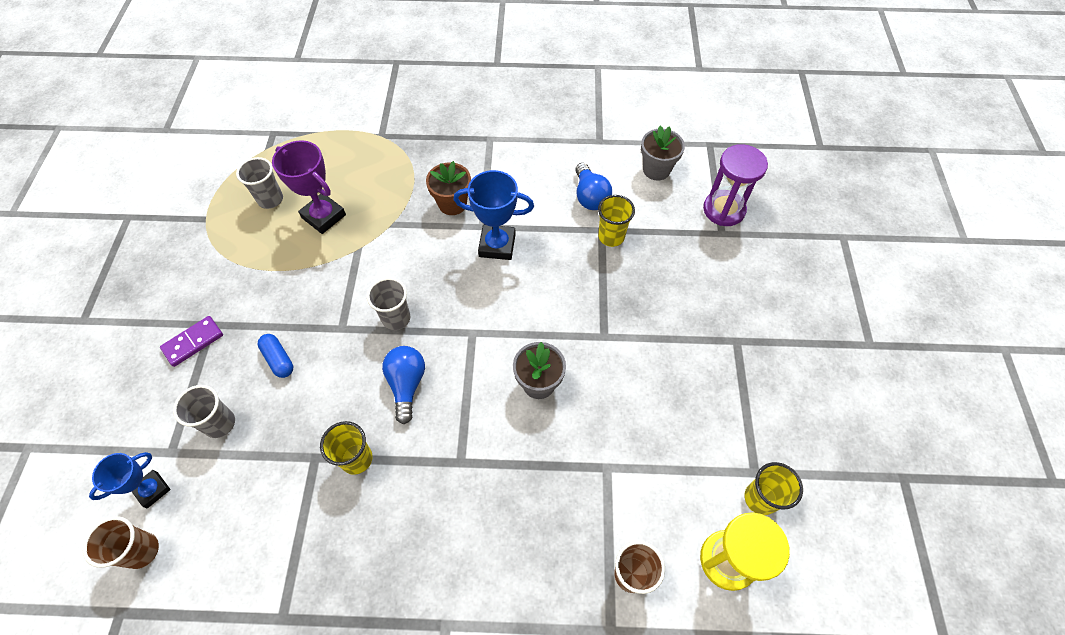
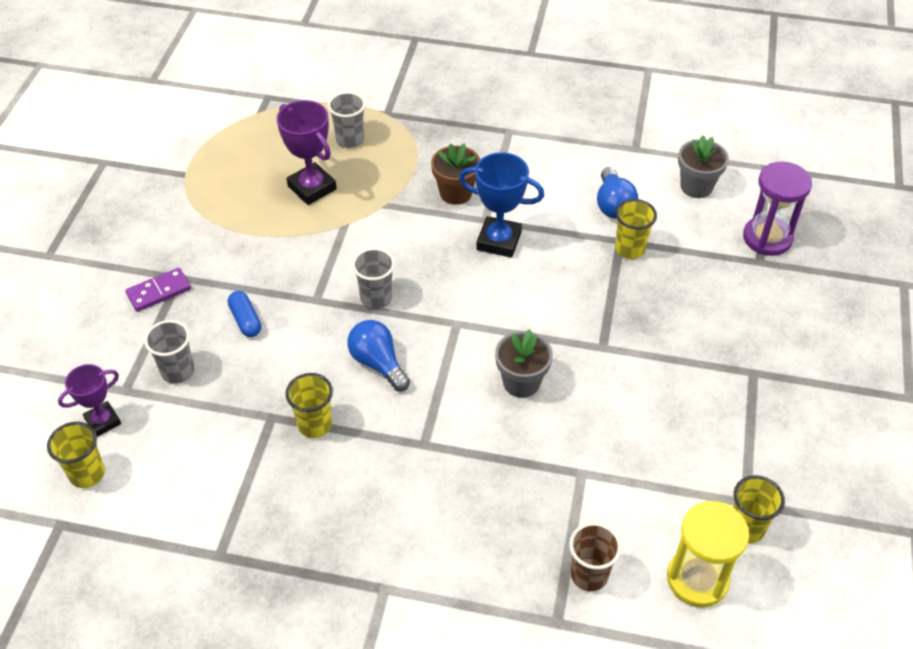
camera: 10 degrees right, 10 degrees down
(142, 551) = (87, 474): brown cup -> yellow cup
(152, 490) = (103, 421): blue trophy -> purple trophy
(270, 199) = (257, 164): grey cup -> grey cup (350, 140)
(407, 385) = (378, 363): blue light bulb -> blue light bulb turned 45 degrees counterclockwise

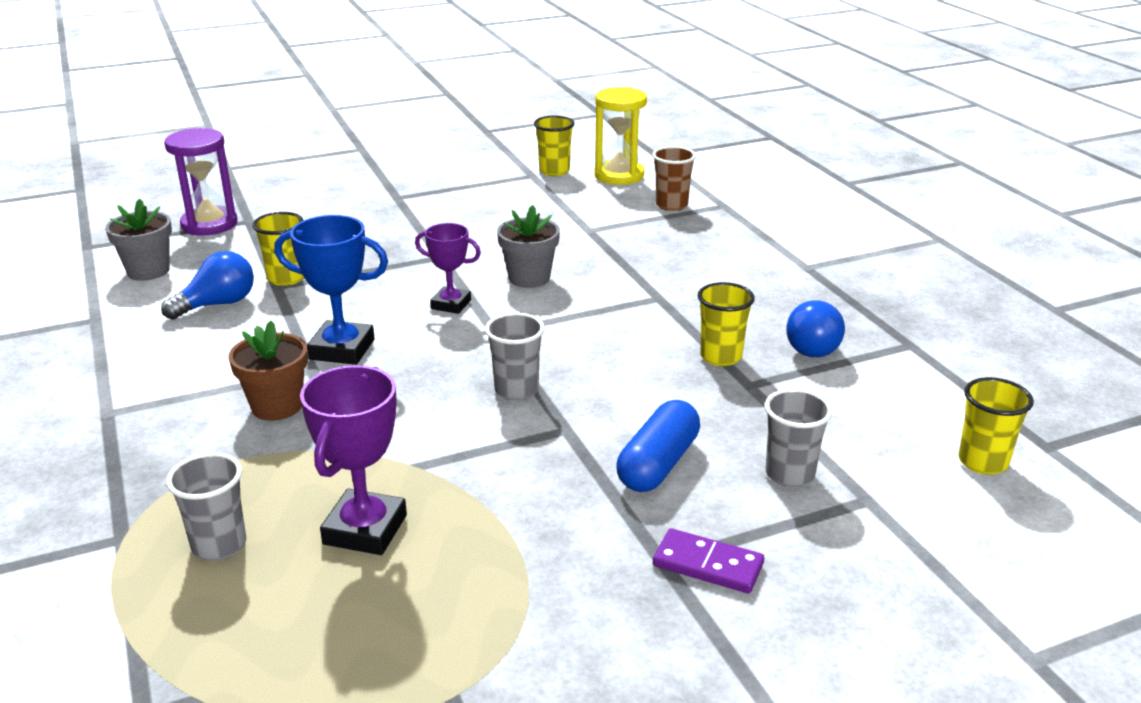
camera: 125 degrees left, 20 degrees down
(103, 421) = (922, 490): purple trophy -> purple trophy (451, 304)
(245, 320) = (658, 464): blue capsule -> blue capsule, size x1.52
(378, 363) = (603, 353): blue light bulb -> blue light bulb (813, 346)
(499, 241) = (342, 349): blue trophy -> blue trophy turned 60 degrees counterclockwise

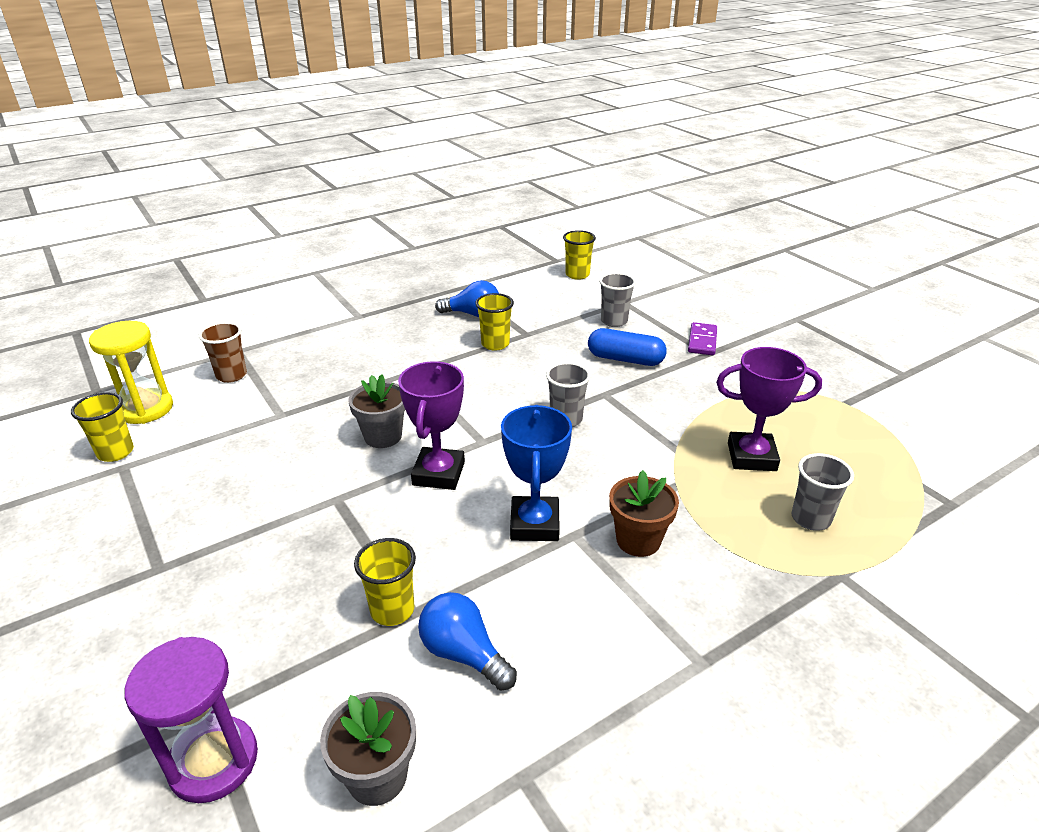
camera: 100 degrees left, 5 degrees up
(451, 304) = (438, 473): purple trophy -> purple trophy, size x1.54

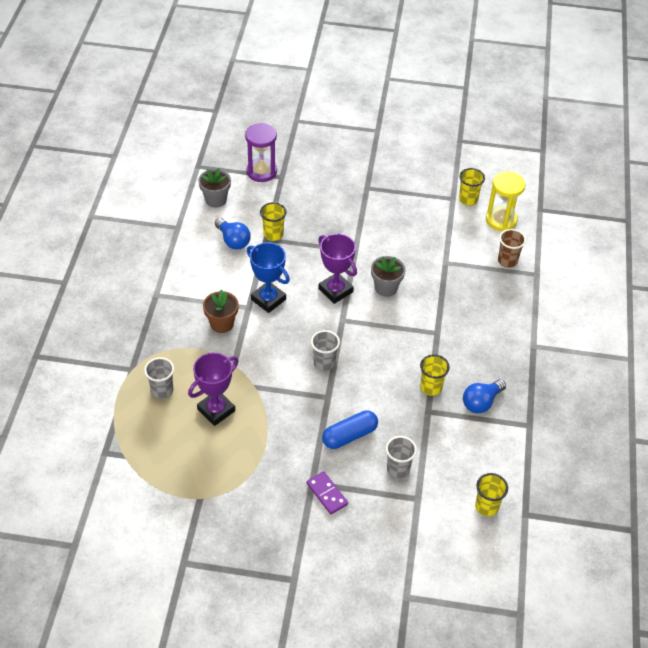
camera: 130 degrees right, 15 degrees up
(463, 654) = (233, 241): blue light bulb -> blue light bulb turned 60 degrees clockwise

